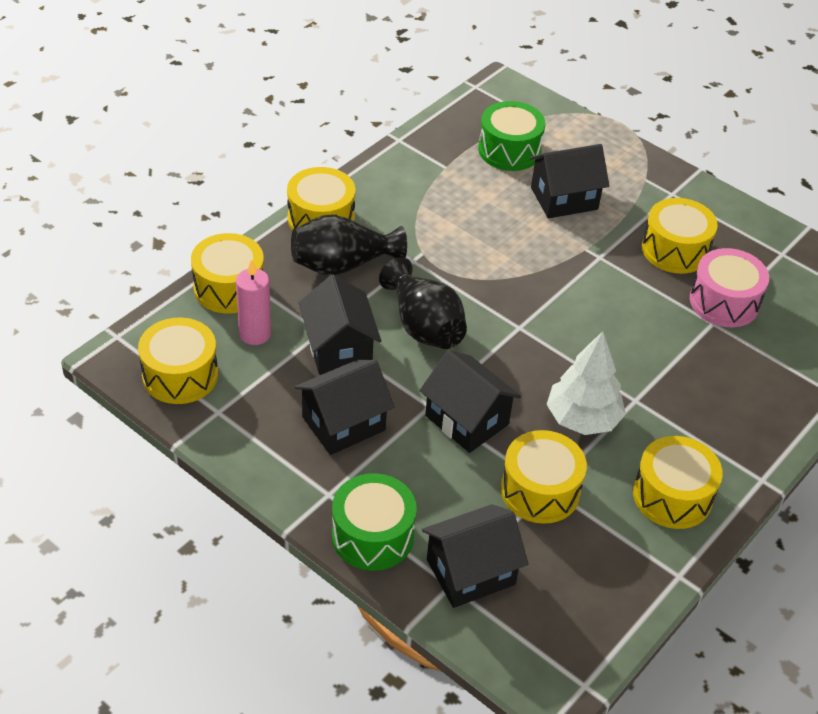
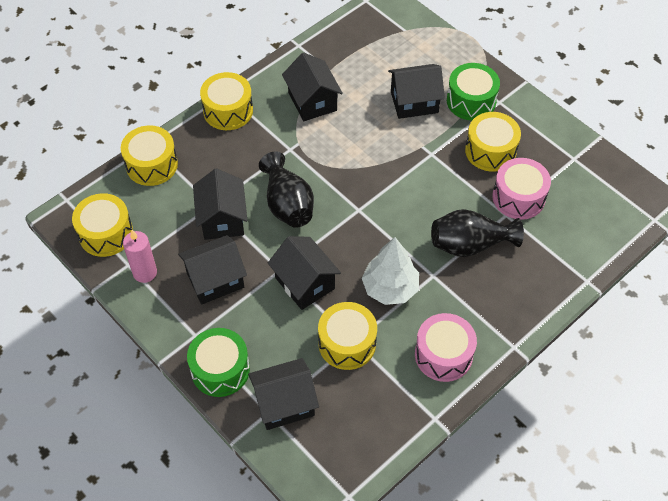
camera: 10 degrees right, 10 degrees up
(255, 334) = (164, 203): pink candle -> pink candle (145, 272)
(342, 265) = (237, 150): black vase -> black vase (470, 245)
(431, 203) = (312, 101): none -> black house
(509, 150) = (380, 58): green drum -> green drum (471, 101)
(672, 496) = (443, 355): yellow drum -> pink drum

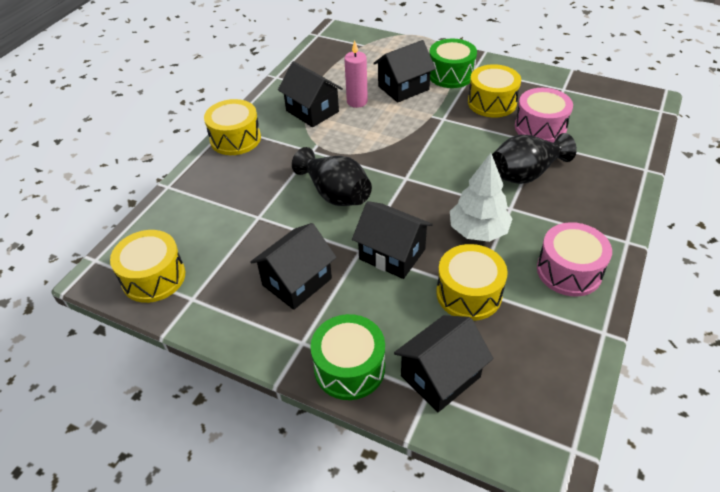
camera: 20 degrees left, 10 degrees down
(145, 272) = (215, 300): pink candle -> pink candle (357, 102)
(151, 165) = (178, 202): yellow drum -> none
(222, 219) = (276, 226): black house -> none

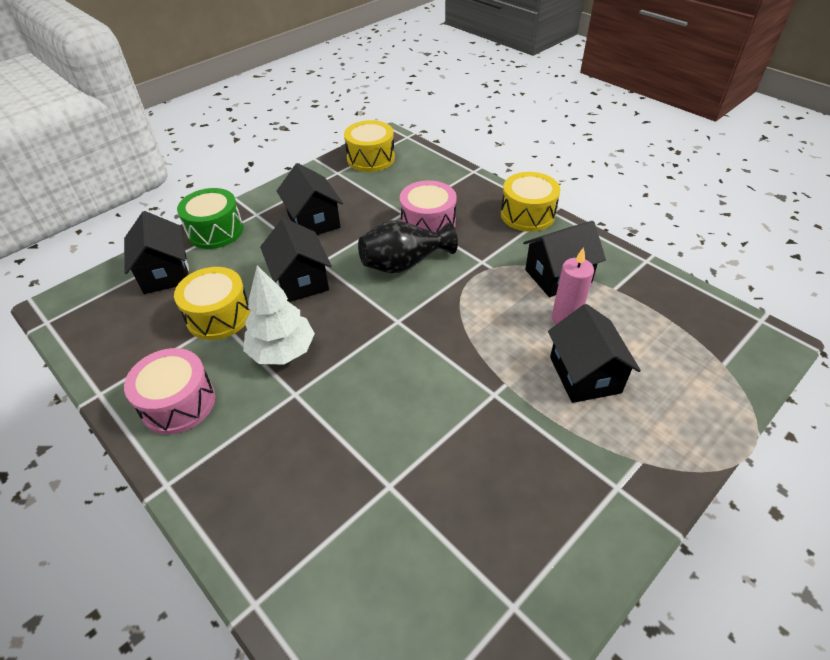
camera: 110 degrees right, 0 degrees up
(392, 254) = (300, 281): black house -> black house turned 75 degrees counterclockwise
(451, 75) = (607, 446): green drum -> none
(492, 102) = (510, 469): yellow drum -> none
(525, 174) = (338, 436): black vase -> none
(540, 127) = (422, 506): pink drum -> pink drum (428, 223)

